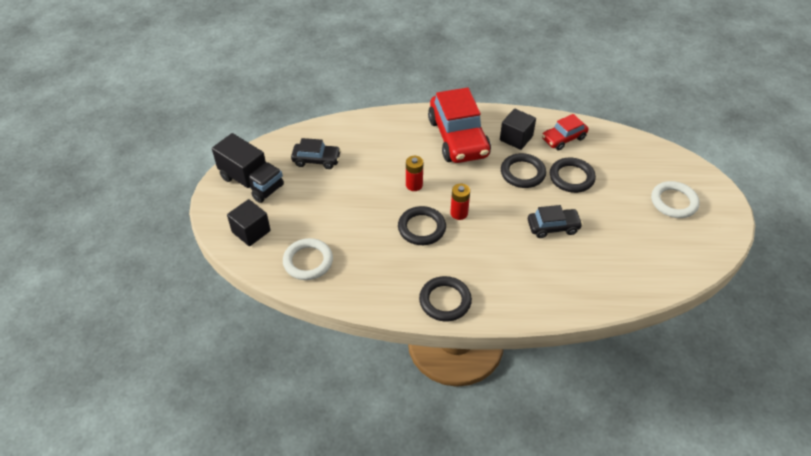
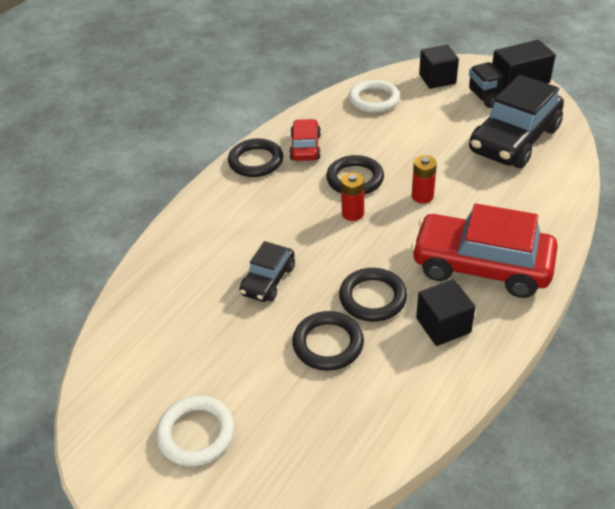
camera: 125 degrees right, 5 degrees down
(316, 160) = (514, 140): black car -> black car, size x1.93
(563, 138) = (407, 380): red car -> red car (305, 147)

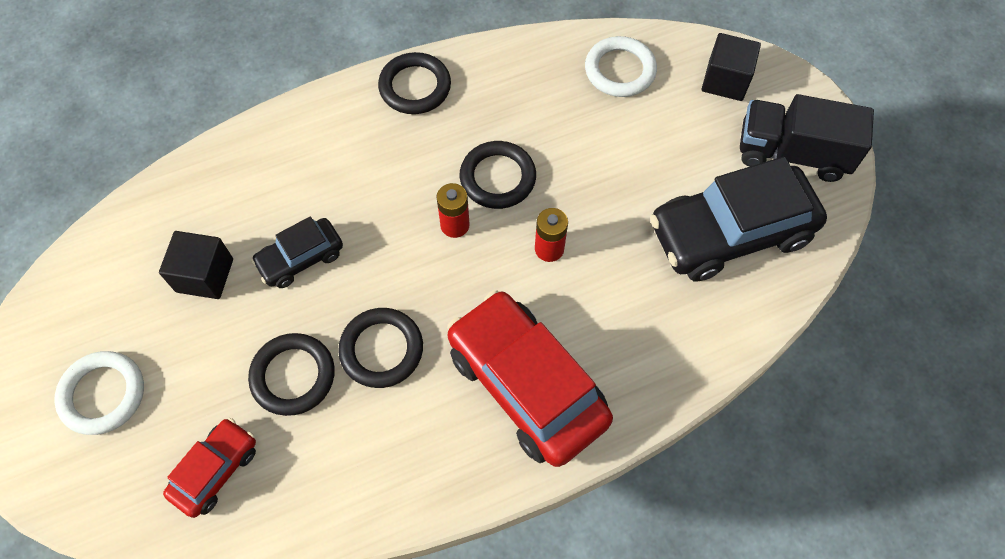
camera: 30 degrees right, 20 degrees up
(305, 147) = (483, 98): red car -> red car (216, 470)
(443, 325) = (420, 432): black cube -> black cube (205, 275)

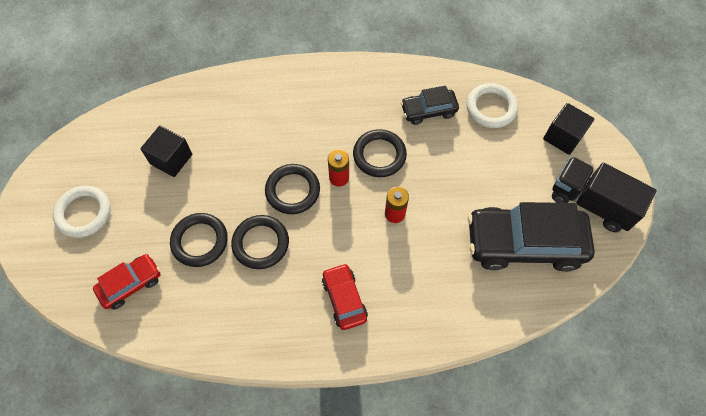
camera: 20 degrees right, 0 degrees up
(301, 258) = (233, 167): black car -> black car (428, 111)
(415, 87) = (349, 78): black ring -> black ring (292, 191)
(527, 385) = (344, 299): red car -> red car, size x0.52

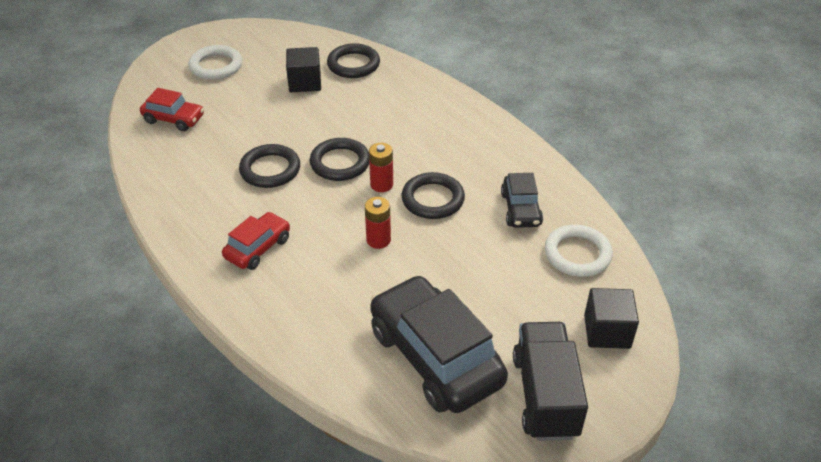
camera: 55 degrees right, 20 degrees down
(200, 241) = (242, 135): black ring -> black ring (353, 64)
(428, 111) = (520, 209): black car -> black car turned 135 degrees counterclockwise

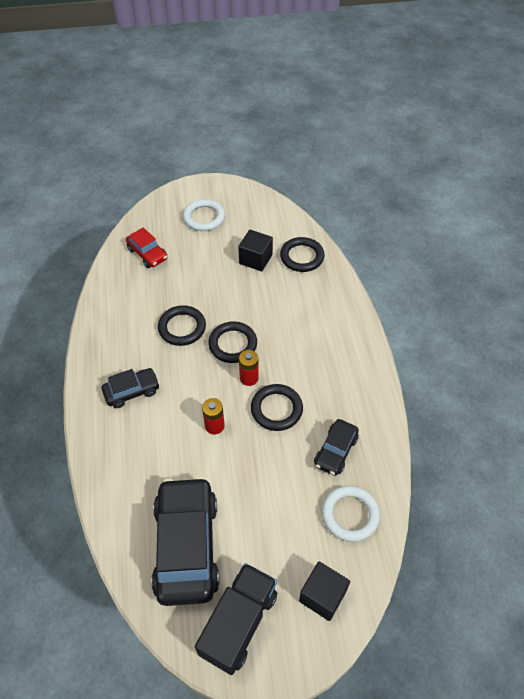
camera: 30 degrees right, 10 degrees up
(258, 248) = (132, 391): red car -> black car

